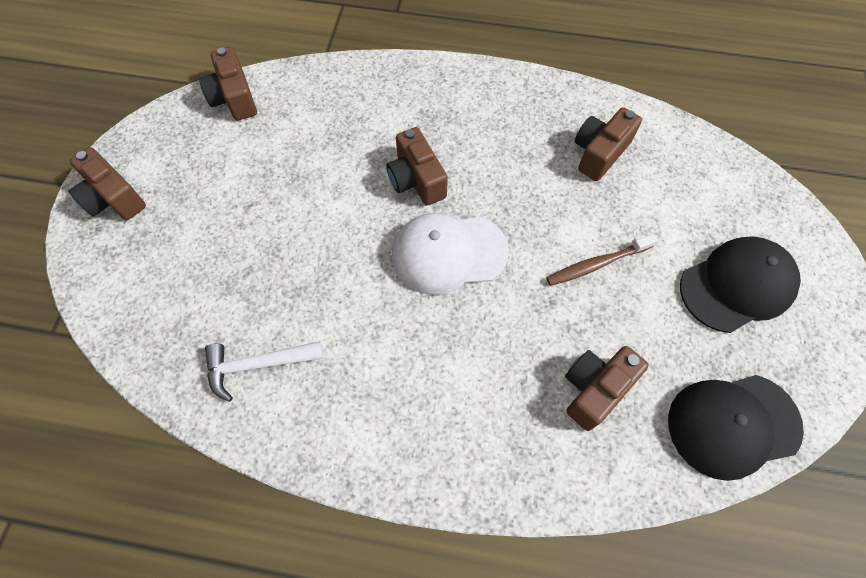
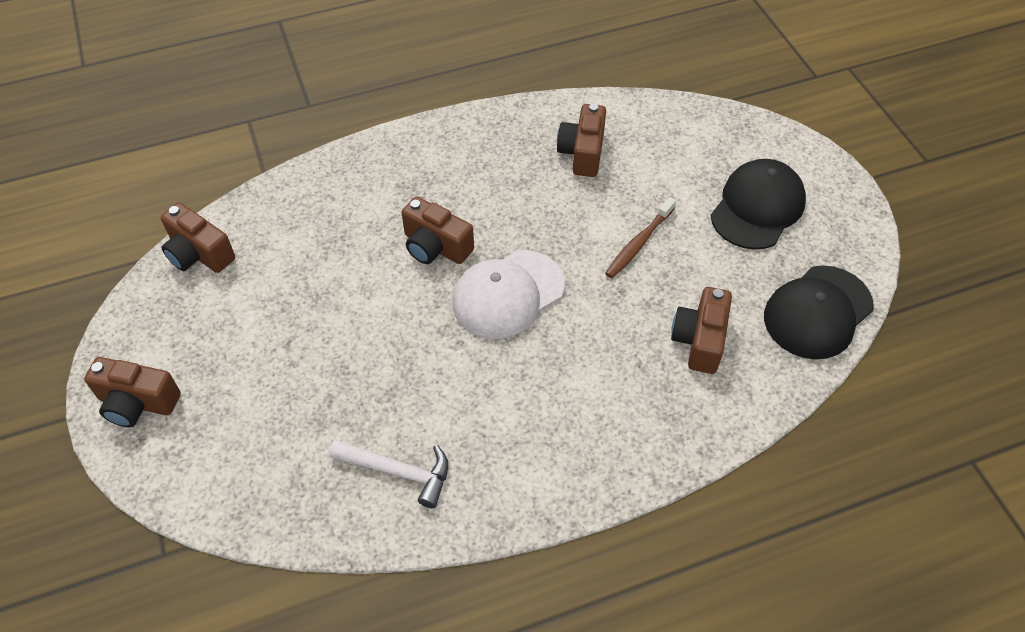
camera: 30 degrees left, 10 degrees down
(257, 365) = (398, 472): white hammer -> white hammer turned 120 degrees counterclockwise

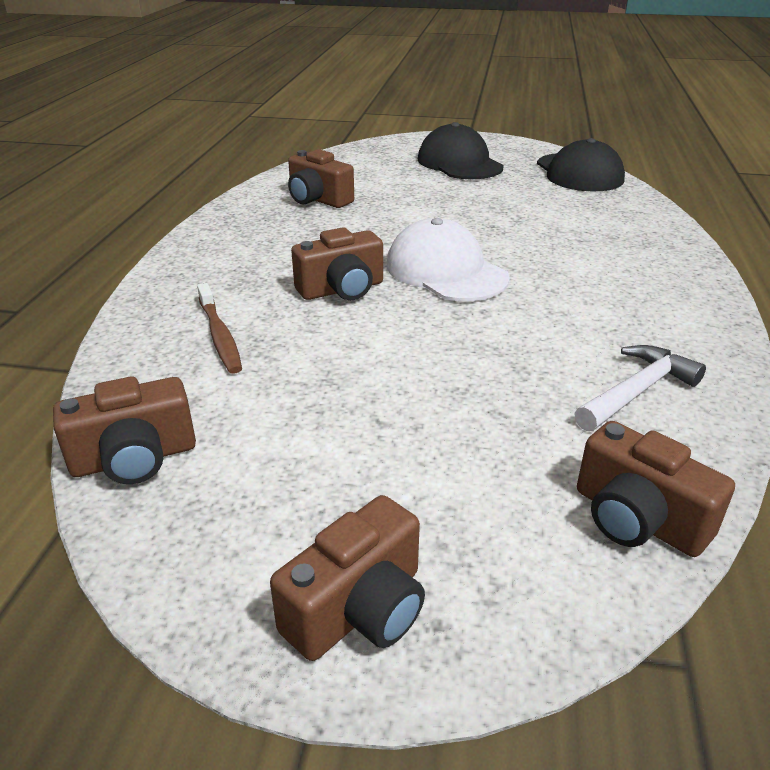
camera: 60 degrees left, 20 degrees down
(508, 294) = (446, 271): white cap -> white cap turned 150 degrees clockwise
(639, 243) = (448, 206): brown toothbrush -> brown toothbrush (220, 335)
(699, 340) = (573, 213): brown camera -> brown camera (637, 519)

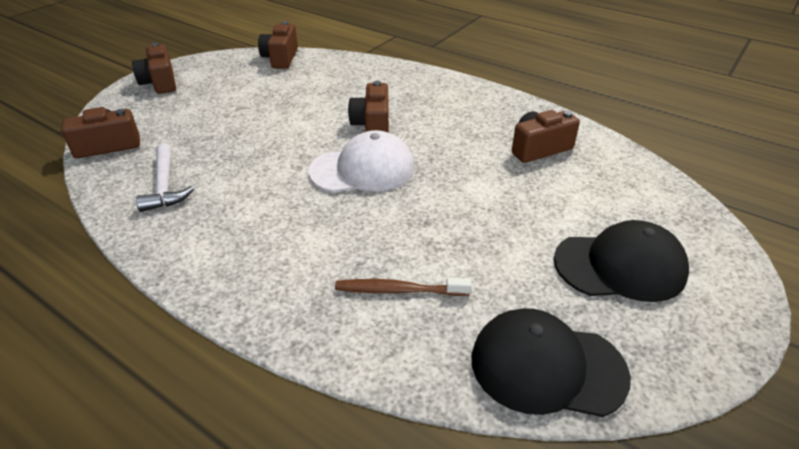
camera: 115 degrees right, 5 degrees up
(220, 335) = (354, 83): brown toothbrush -> brown toothbrush (398, 290)

